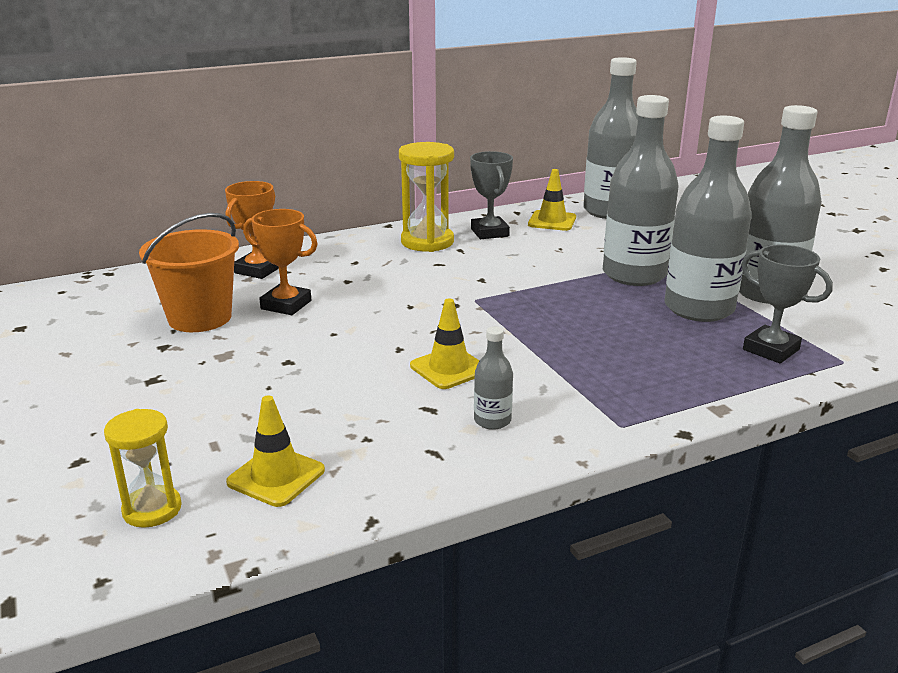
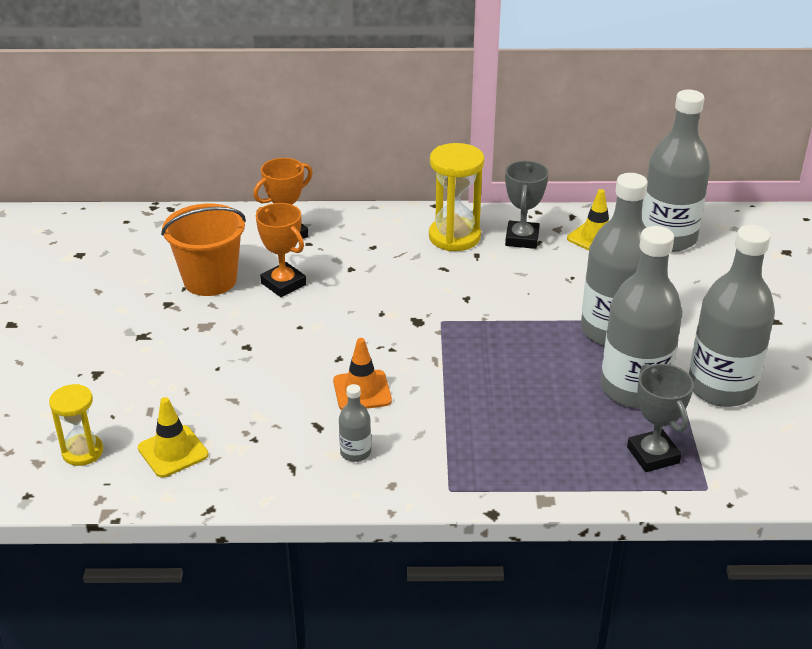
camera: 25 degrees right, 10 degrees up
(449, 368) = (362, 391): yellow traffic cone -> orange traffic cone

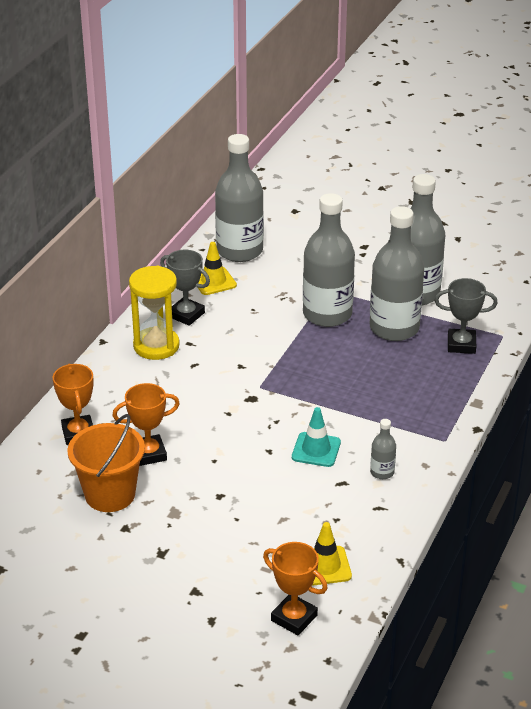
camera: 65 degrees left, 0 degrees up
(82, 452) = (294, 618): yellow hourglass -> orange trophy
(362, 391) = (316, 450): orange traffic cone -> turquoise traffic cone

